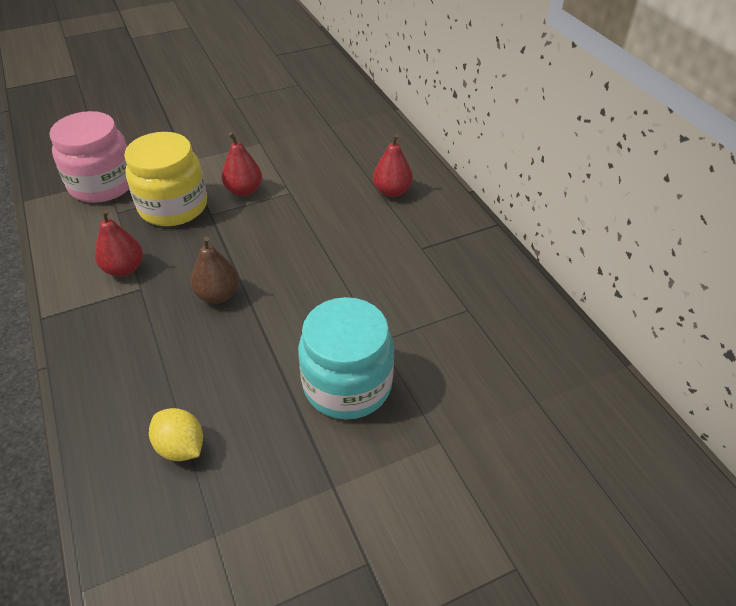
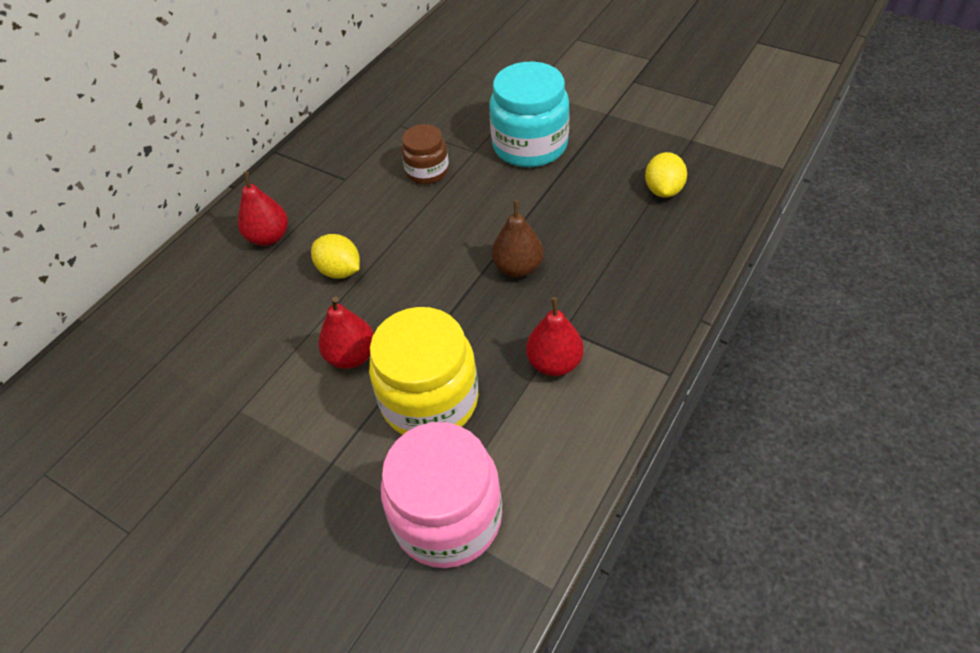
camera: 120 degrees left, 5 degrees up
(321, 210) = (340, 270): none -> yellow lemon
(382, 297) = (427, 171): none -> brown jar

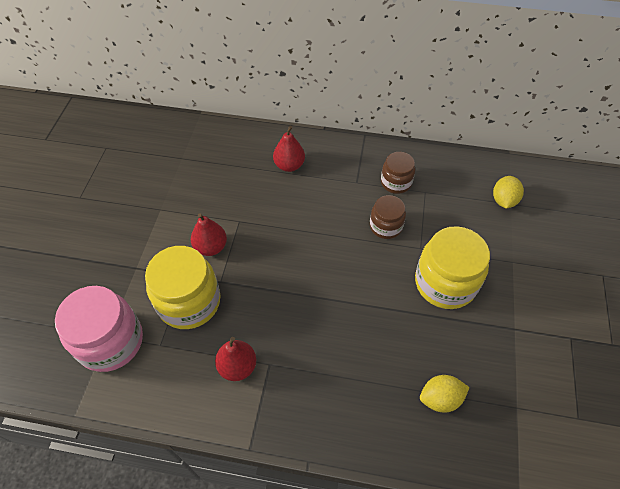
camera: 65 degrees right, 5 degrees up
(340, 270) = (275, 213): yellow lemon -> yellow lemon (503, 200)
(370, 145) = (396, 182): none -> brown jar
(518, 268) = (315, 316): brown pear -> none
(530, 145) = (445, 283): turquoise jar -> yellow jar

